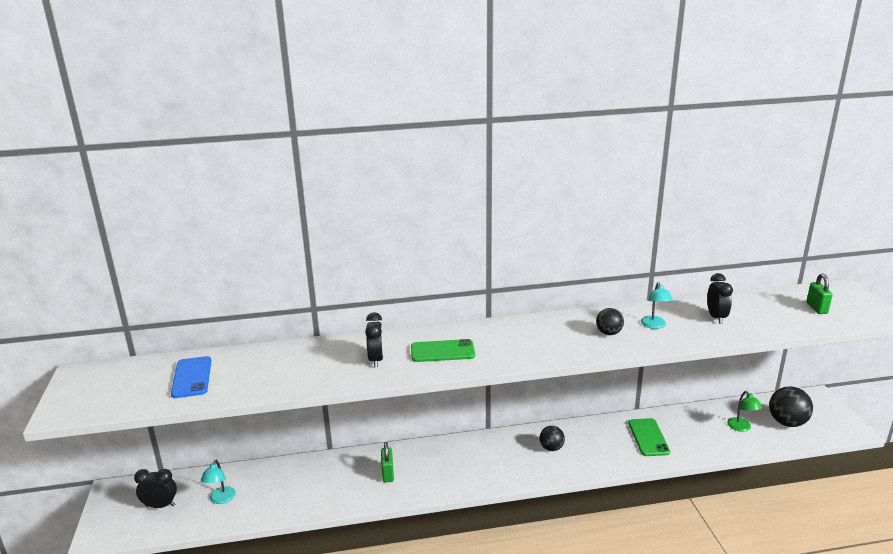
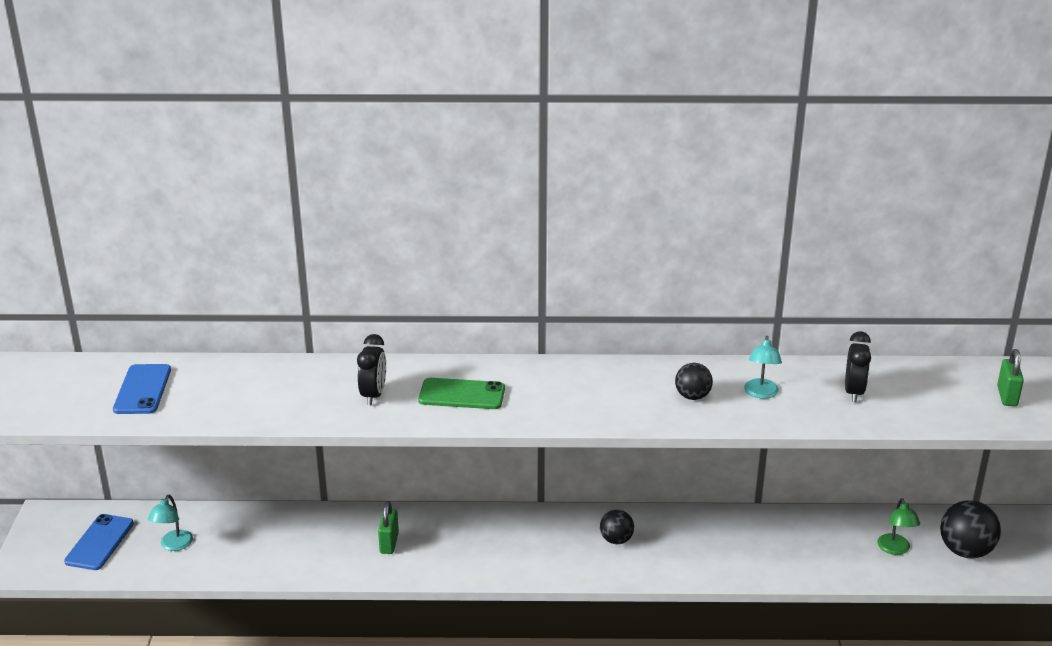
camera: 10 degrees right, 5 degrees up
(160, 505) = (99, 542): black clock -> blue phone
(648, 437) = (756, 544): green phone -> none

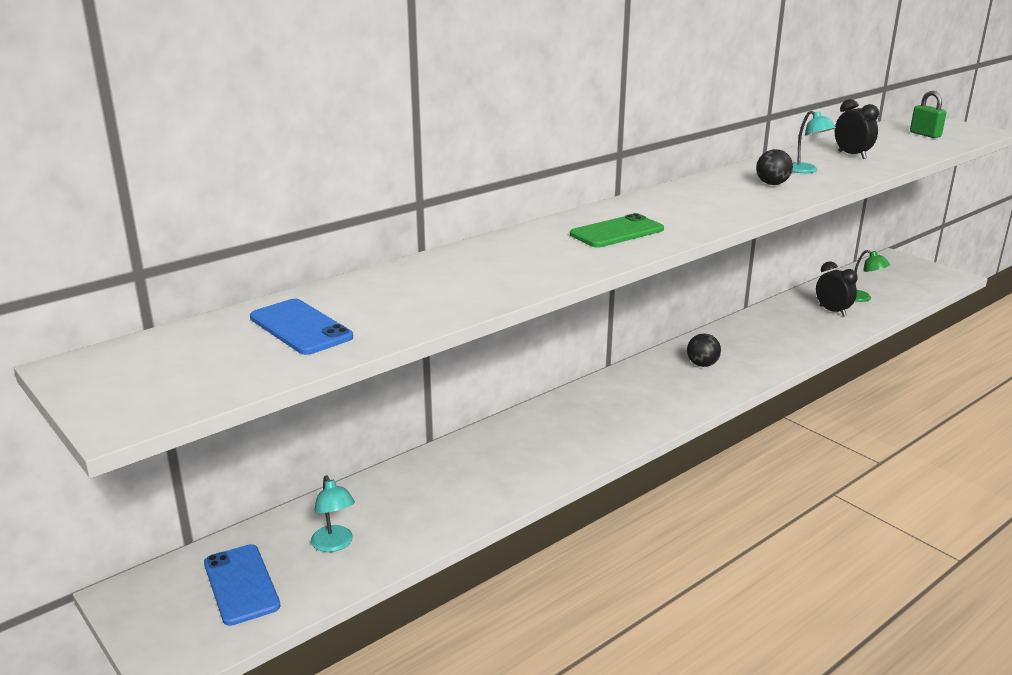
camera: 40 degrees left, 5 degrees down
(373, 395) = (546, 255): black clock -> black clock (832, 311)
(389, 543) = (541, 444): green padlock -> none
(965, 551) = (895, 284): black ball -> none

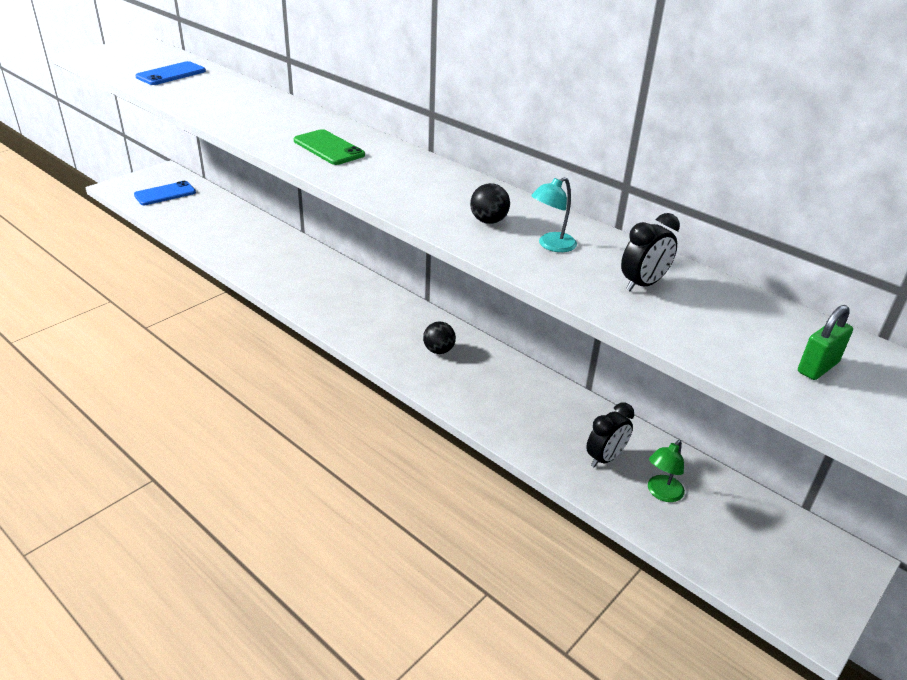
camera: 80 degrees right, 10 degrees up
(334, 544) = (193, 213): turquoise lamp -> none

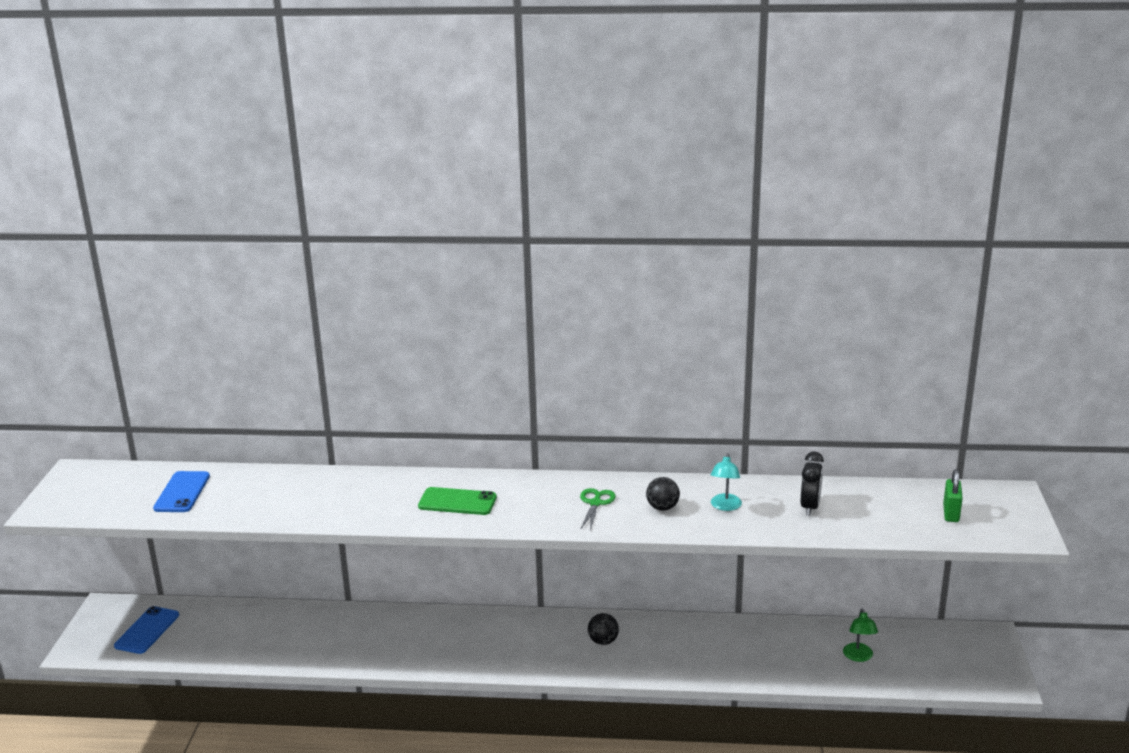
camera: 35 degrees left, 10 degrees down
(435, 193) = (595, 503): none -> green scissors
(605, 458) = (803, 654): black clock -> none

